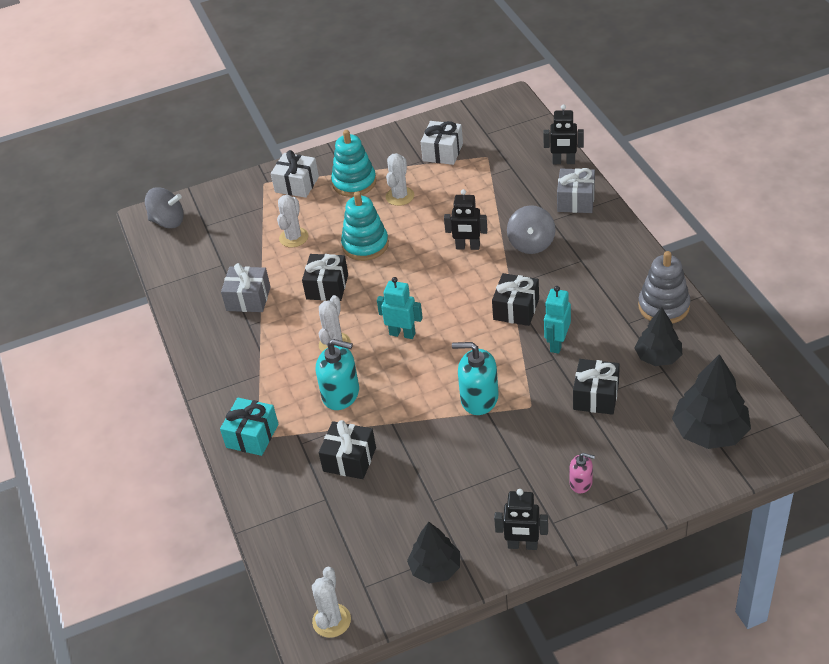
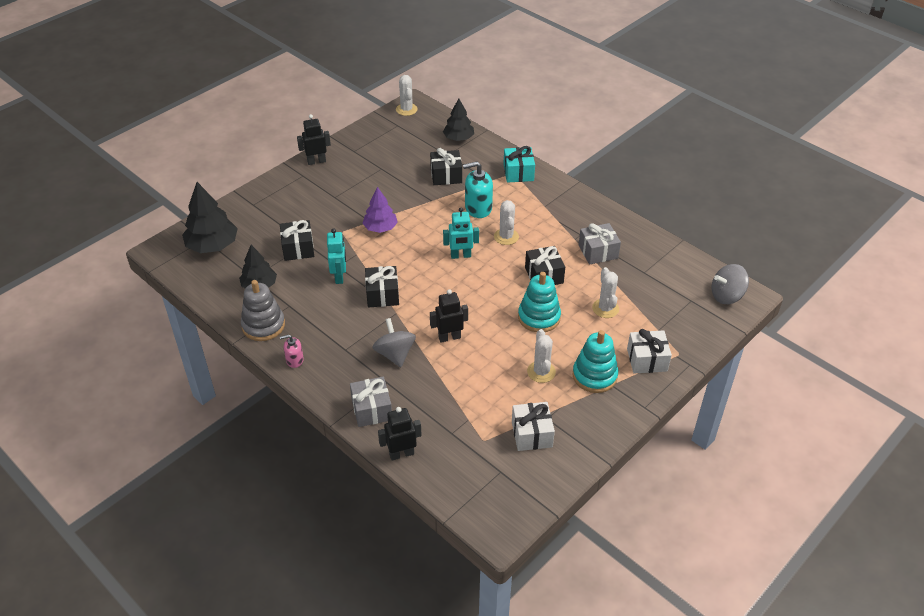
camera: 150 degrees right, 0 degrees up
(435, 568) = (362, 141): black tree -> black tree (458, 138)
(479, 398) = (380, 228): turquoise soap dispenser -> purple tree
(581, 483) = (292, 198): pink soap dispenser -> pink soap dispenser (294, 360)

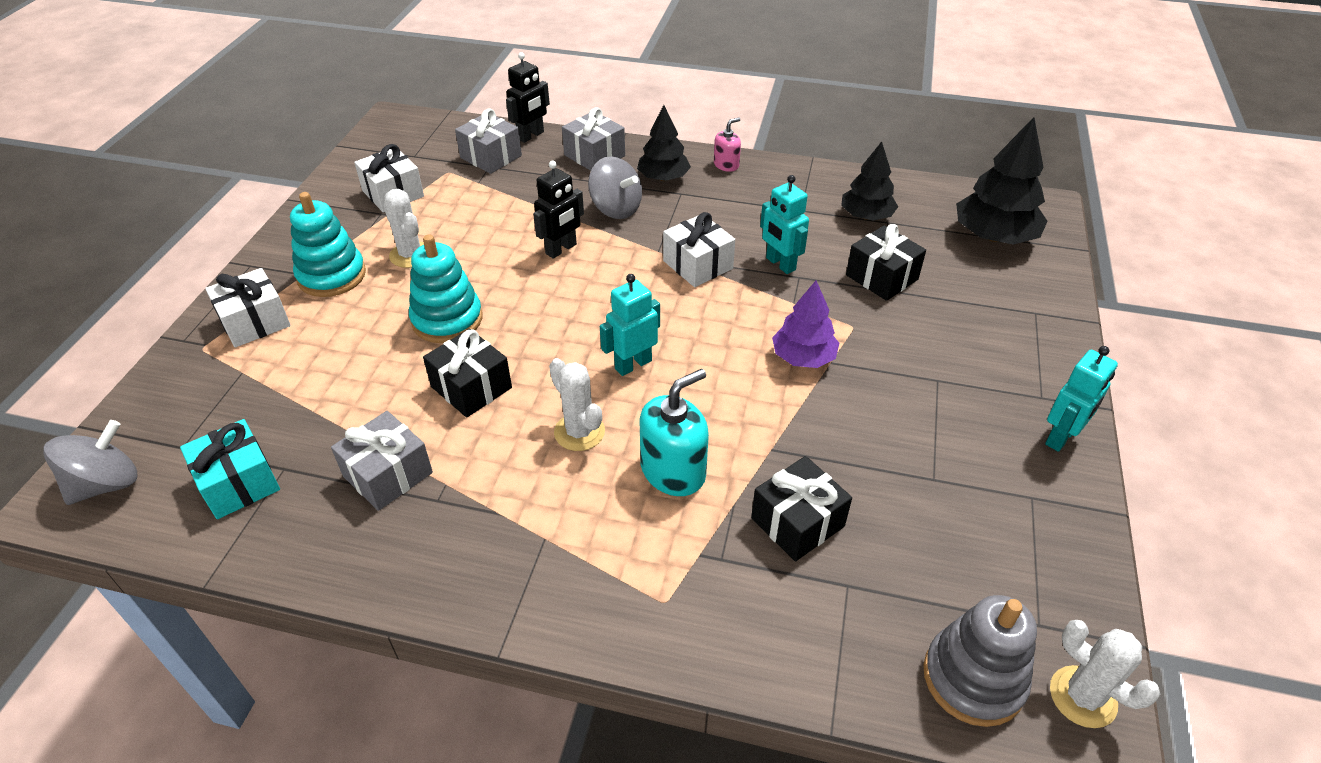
camera: 150 degrees right, 0 degrees up
(263, 325) = (803, 181): grey stacking toy -> grey stacking toy (973, 678)
(316, 161) = (1061, 437): black robot -> turquoise robot
(382, 294) = (697, 265): black gift -> white gift
(444, 443) = (491, 157): none -> grey gift
(458, 138) = (870, 655): black tree -> black tree (663, 178)
(518, 173) = (654, 609): turquoise gift -> turquoise gift (239, 483)
(605, 308) = (342, 372): white cactus -> none

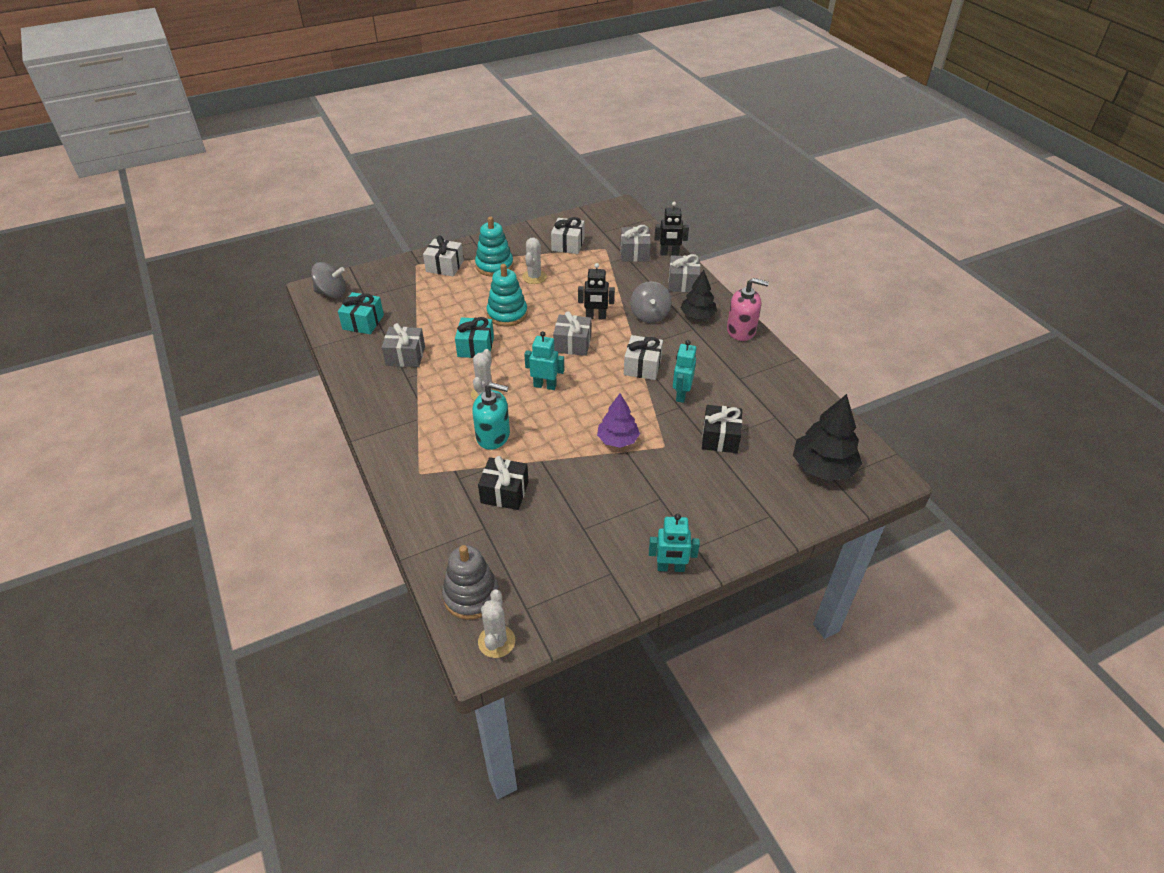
camera: 50 degrees right, 0 degrees up
(471, 387) = (475, 347): black gift -> turquoise gift
(585, 296) = (572, 344): none -> grey gift
(726, 165) = (741, 330): pink soap dispenser -> pink soap dispenser, size x1.79
(866, 216) = (769, 406): black tree -> none

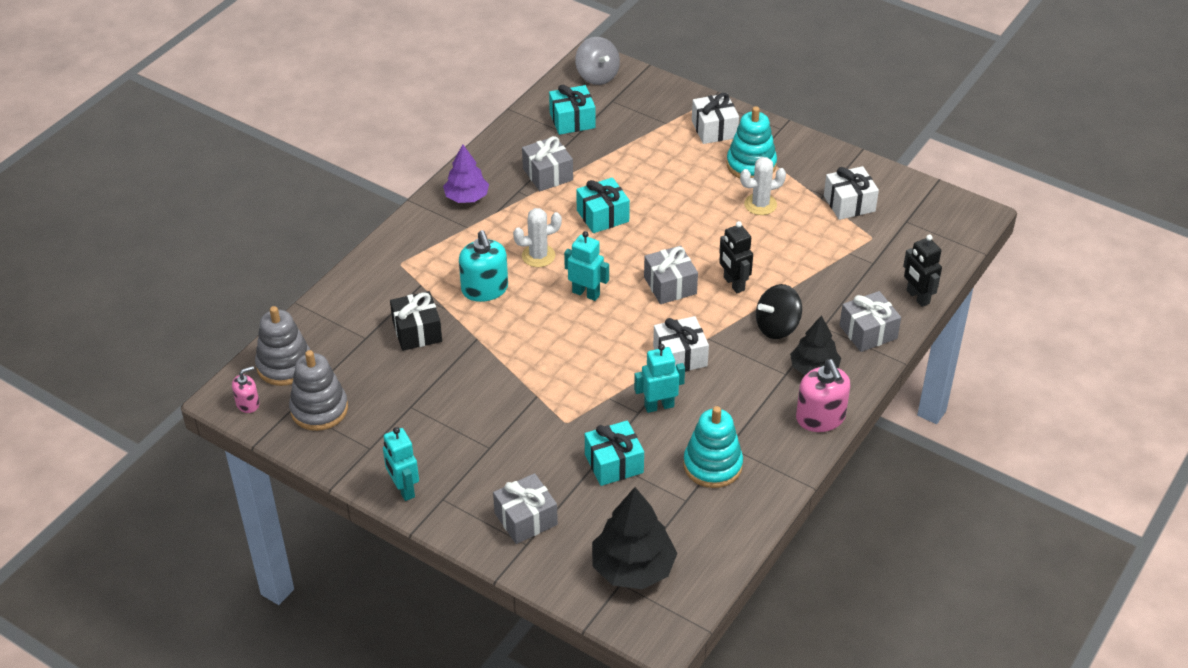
camera: 60 degrees right, 0 degrees up
(496, 641) = (248, 403): white cactus -> pink soap dispenser
(507, 314) = (676, 214): turquoise stacking toy -> turquoise stacking toy (712, 465)
(542, 590) = (319, 409): none -> grey stacking toy
(545, 385) = (586, 293): turquoise robot -> turquoise robot turned 45 degrees counterclockwise
(618, 440) = (548, 382): purple tree -> purple tree (466, 197)
(634, 253) = (888, 266): grey gift -> grey gift (526, 519)
(649, 315) = (777, 327): grey spinning top -> black spinning top
(720, 438) = (614, 463): black gift -> turquoise gift

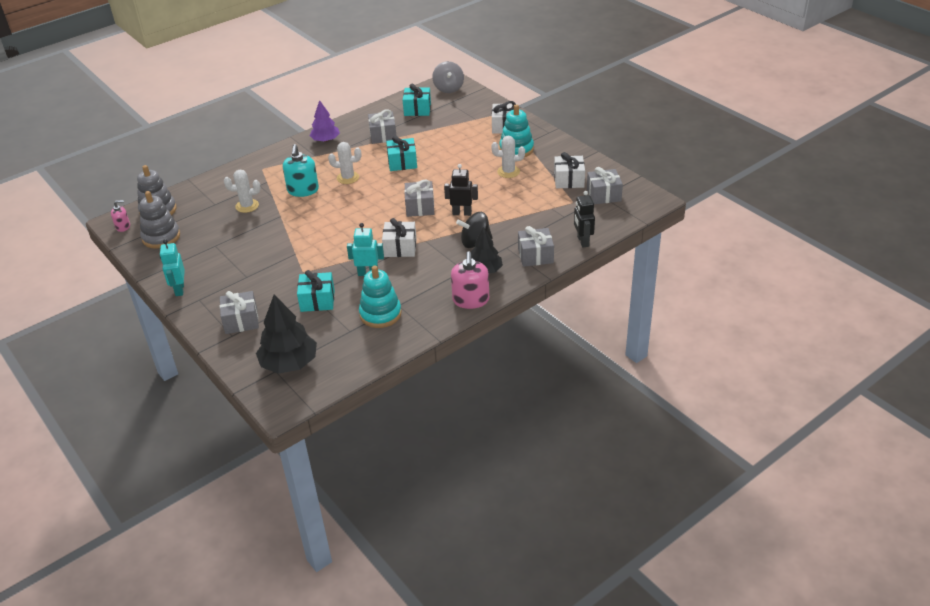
camera: 20 degrees right, 5 degrees down
(417, 331) = (247, 206): black gift -> white cactus
(586, 293) = (363, 203): turquoise robot -> none
(733, 284) = (462, 213): black robot -> black robot turned 105 degrees clockwise
(907, 219) = (603, 195): none -> grey gift

